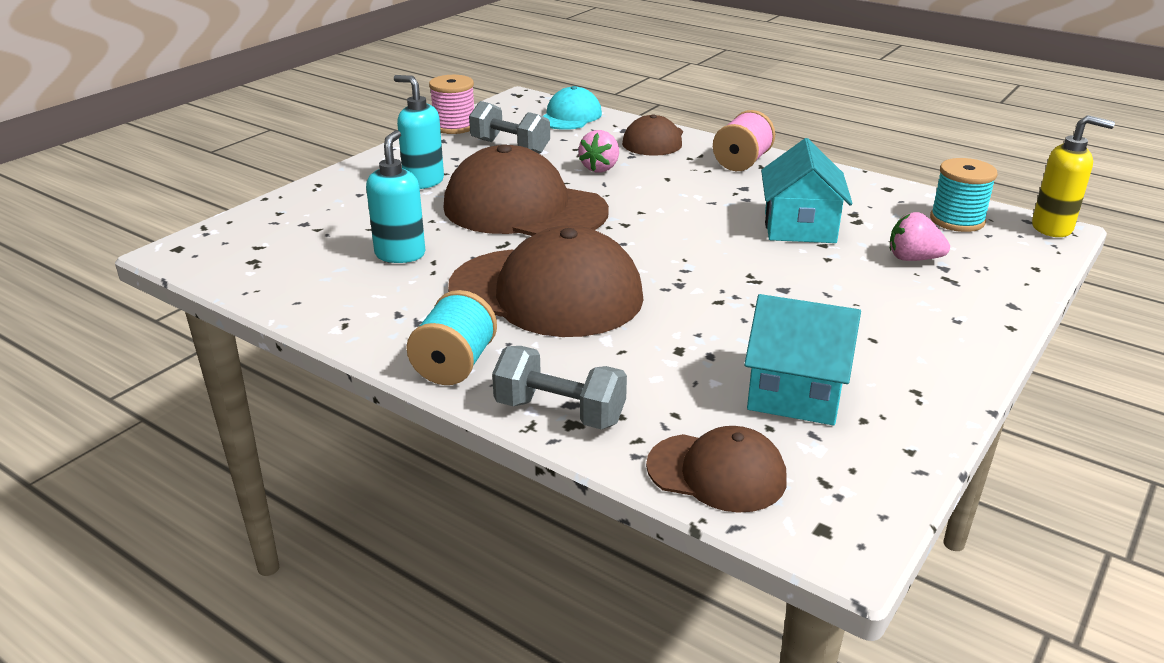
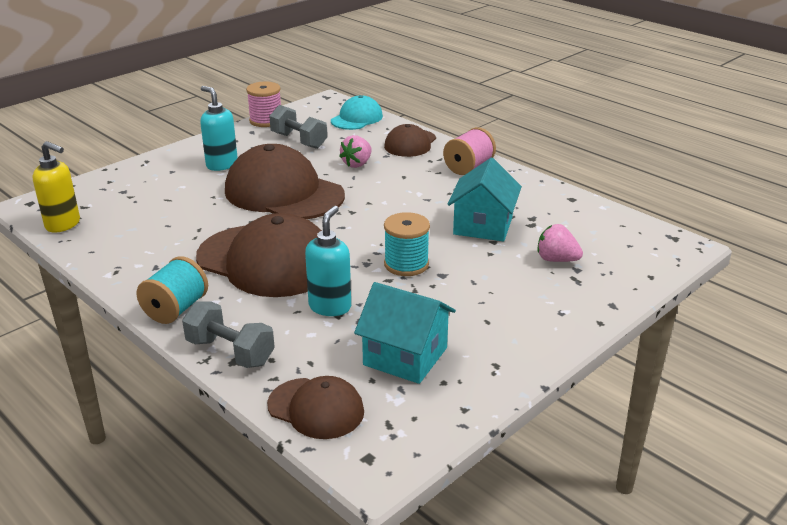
camera: 10 degrees right, 0 degrees up
(400, 254) = (178, 221): turquoise soap dispenser -> turquoise soap dispenser (330, 307)
(957, 220) = (611, 231): turquoise spool -> turquoise spool (406, 264)
(1052, 228) = (685, 244): yellow soap dispenser -> yellow soap dispenser (63, 225)

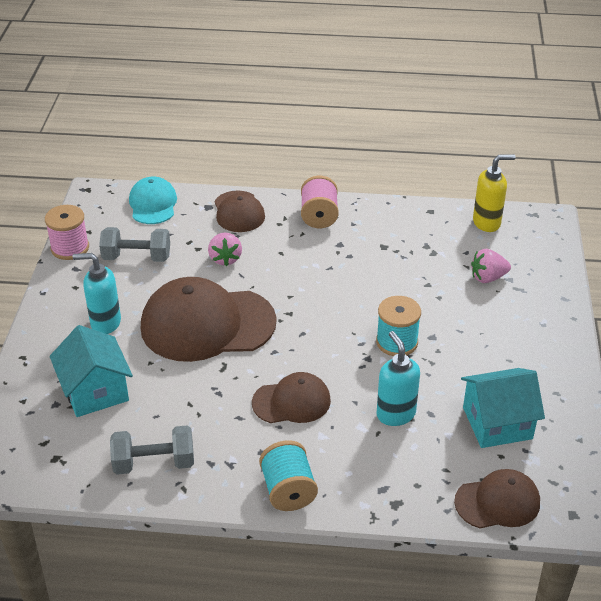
camera: 40 degrees left, 10 degrees up
(63, 225) = (57, 473): yellow soap dispenser -> yellow soap dispenser (487, 223)
(230, 352) = (382, 498): grey dumbbell -> grey dumbbell (154, 463)
(266, 261) = (291, 401): brown cap -> brown cap, size x0.54
(483, 226) = (403, 273): turquoise house -> turquoise house (95, 391)

